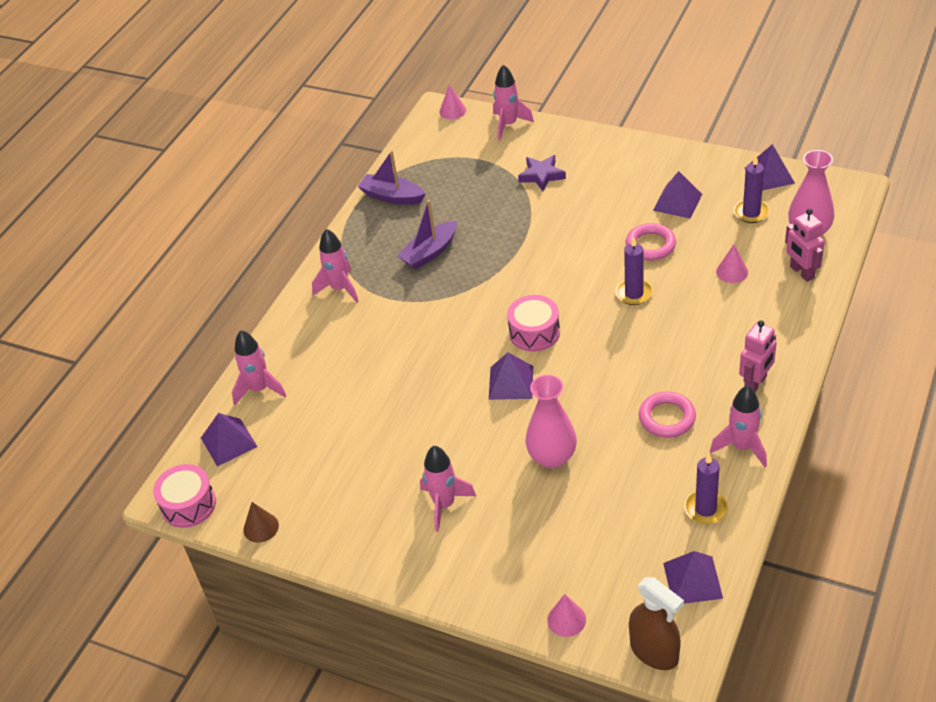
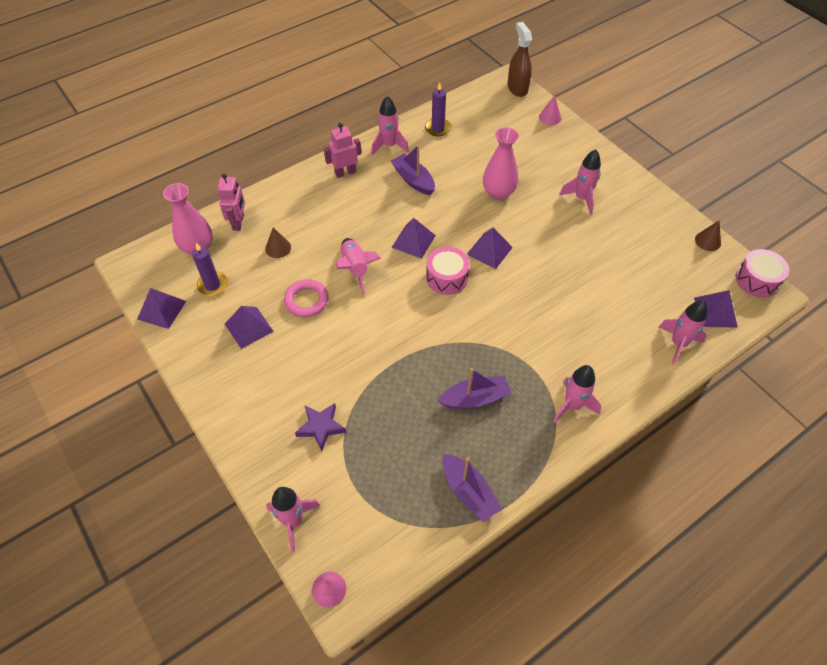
camera: 155 degrees left, 10 degrees up
(634, 293) = (355, 269): purple candle -> pink rocket
(667, 418) = (413, 180): pink ring -> purple boat
(692, 580) = (474, 104): purple pyramid -> purple pyramid (413, 241)
(732, 271) = (278, 248): pink cone -> brown cone

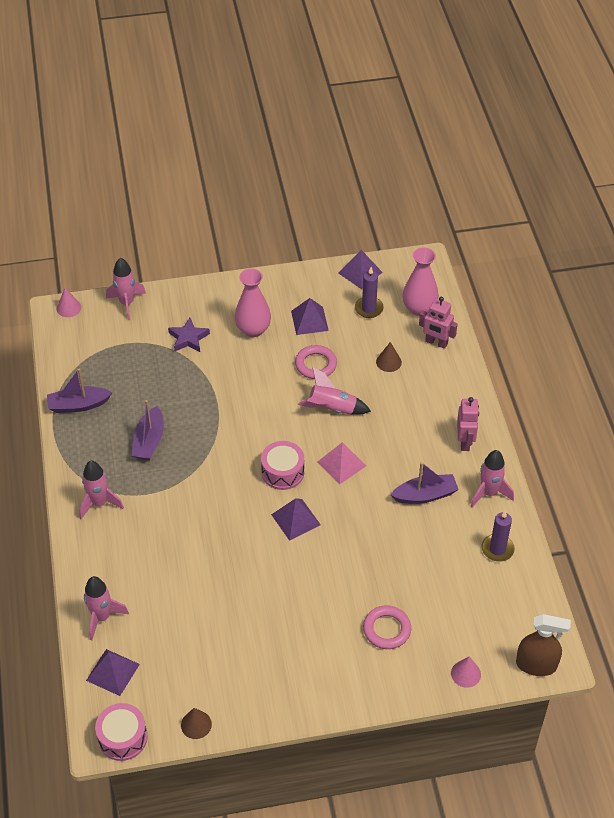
camera: 115 degrees right, 5 degrees down
(413, 241) = (341, 464): purple pyramid -> pink pyramid
(498, 192) = (368, 562): pink vase -> pink vase (253, 329)
(547, 165) = (386, 629): none -> pink ring
(581, 198) = (320, 636): pink rocket -> none

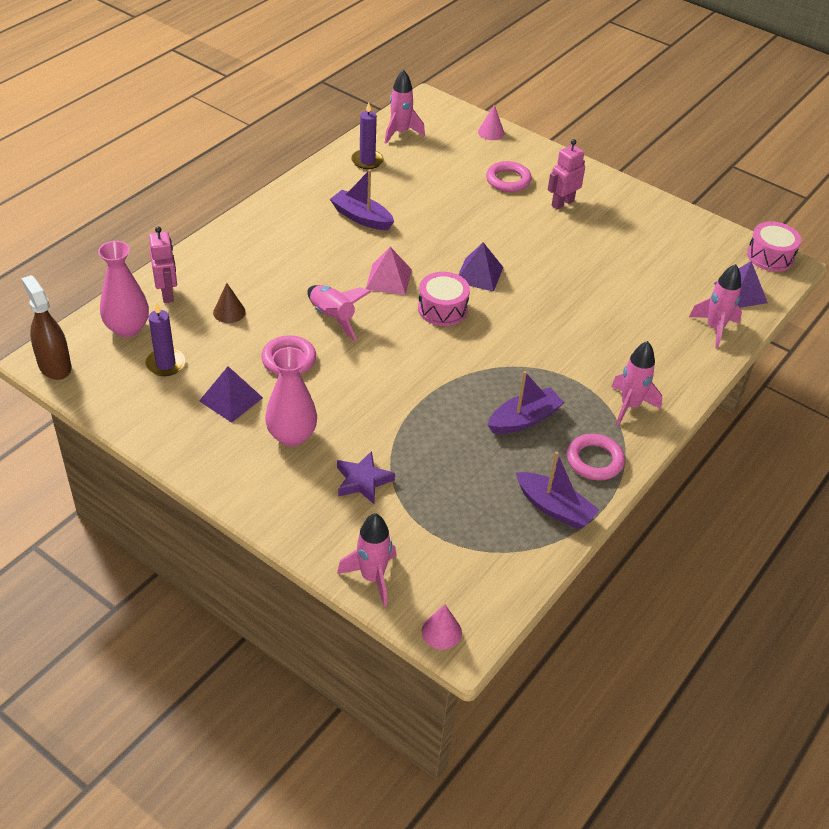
camera: 135 degrees left, 5 degrees down
(84, 450) = (594, 460): none -> pink ring
(196, 724) = (707, 228): brown cone -> none
(360, 272) = (112, 401): purple pyramid -> none
(465, 442) = (276, 222): pink robot -> pink robot (562, 203)
(489, 493) = (317, 187): pink rocket -> pink rocket (400, 133)
(536, 665) = (442, 108): brown spray bottle -> brown spray bottle (54, 366)

